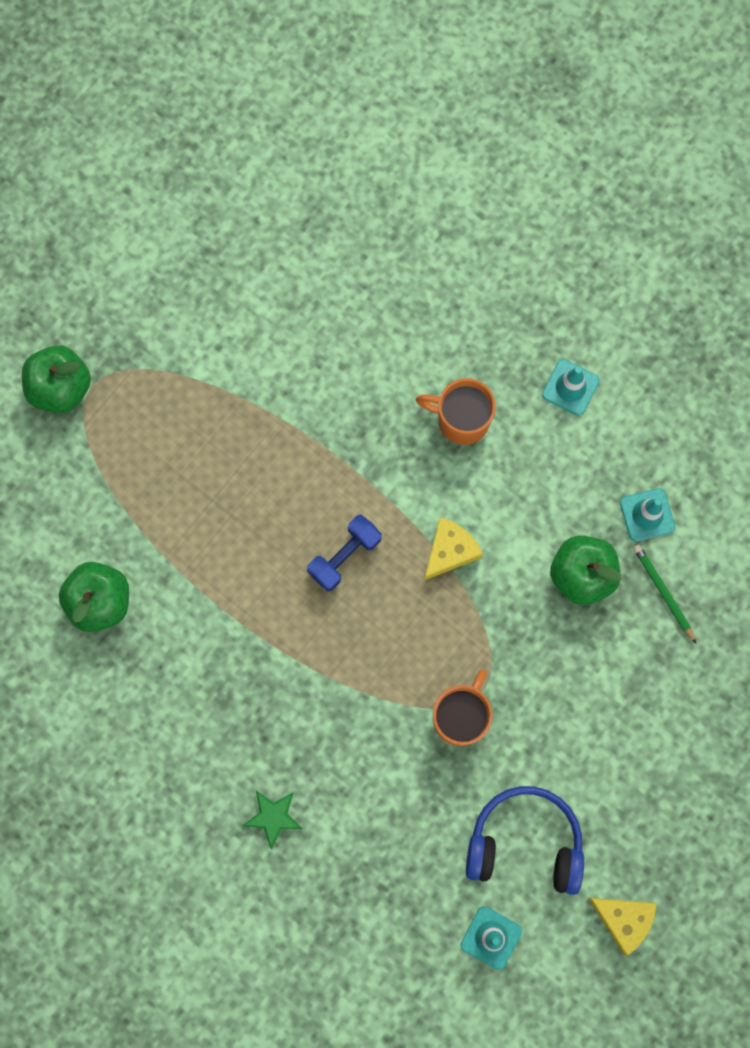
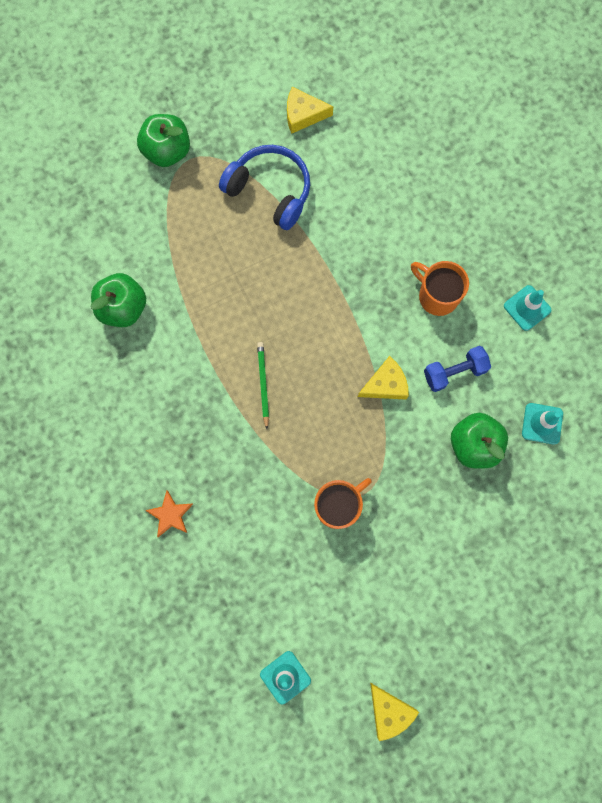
camera: 25 degrees right, 0 degrees up
(203, 271) = (303, 114): none -> yellow cheese
(273, 817) = (170, 515): green star -> orange star
(344, 556) = (308, 354): blue dumbbell -> blue dumbbell (454, 372)
(525, 842) = (342, 619): blue headphones -> blue headphones (270, 191)
(663, 592) = (528, 485): green pencil -> green pencil (263, 384)

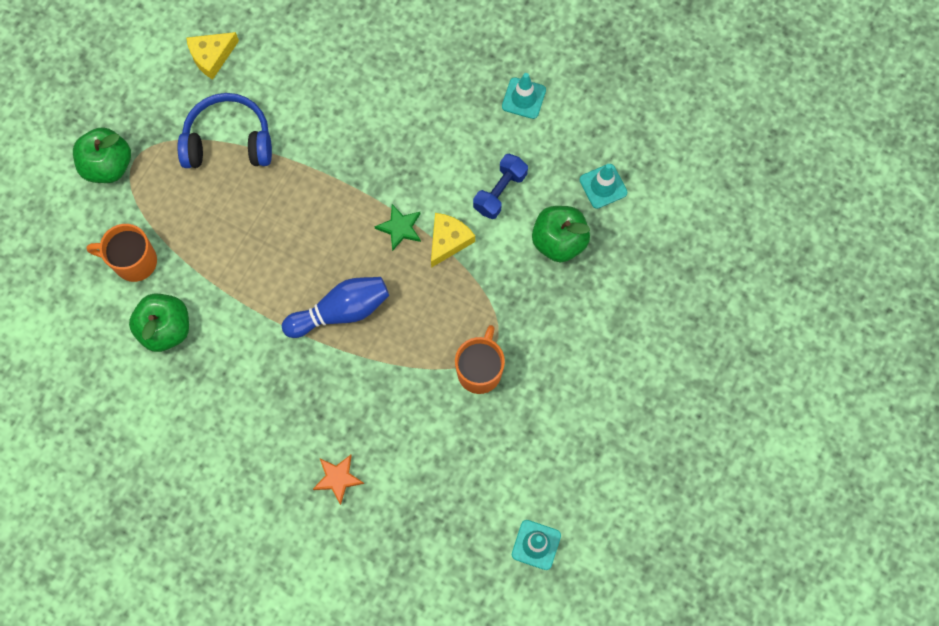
camera: 35 degrees left, 5 degrees down
(263, 384) = (341, 311): green pencil -> blue bowling pin
(354, 348) = (400, 228): none -> green star
(389, 711) = (643, 510): yellow cheese -> none
(437, 296) = (440, 137): orange mug -> orange mug (134, 261)

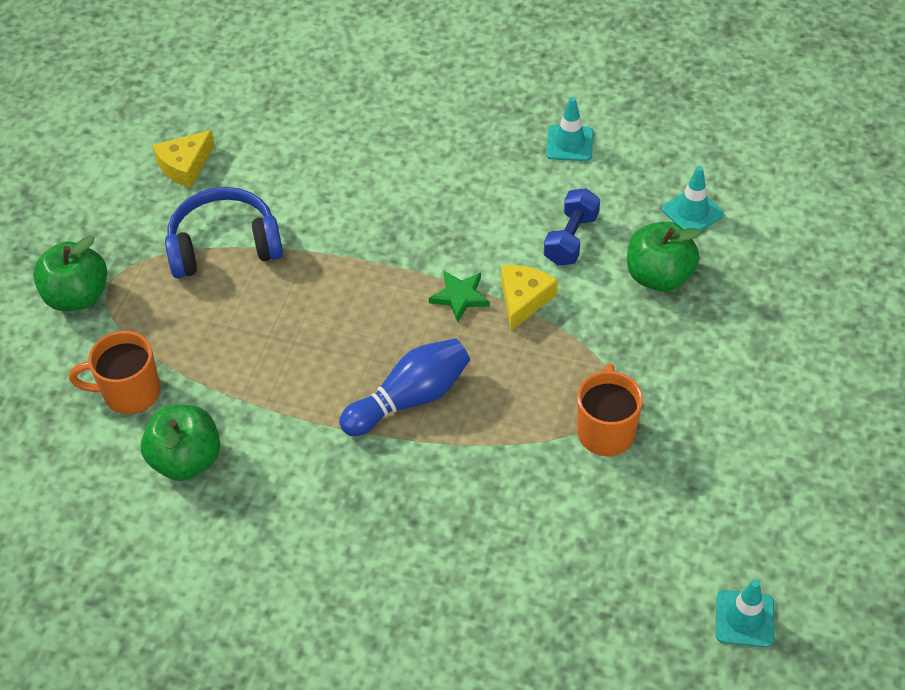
camera: 10 degrees left, 20 degrees down
(338, 478) = (457, 591): orange star -> none

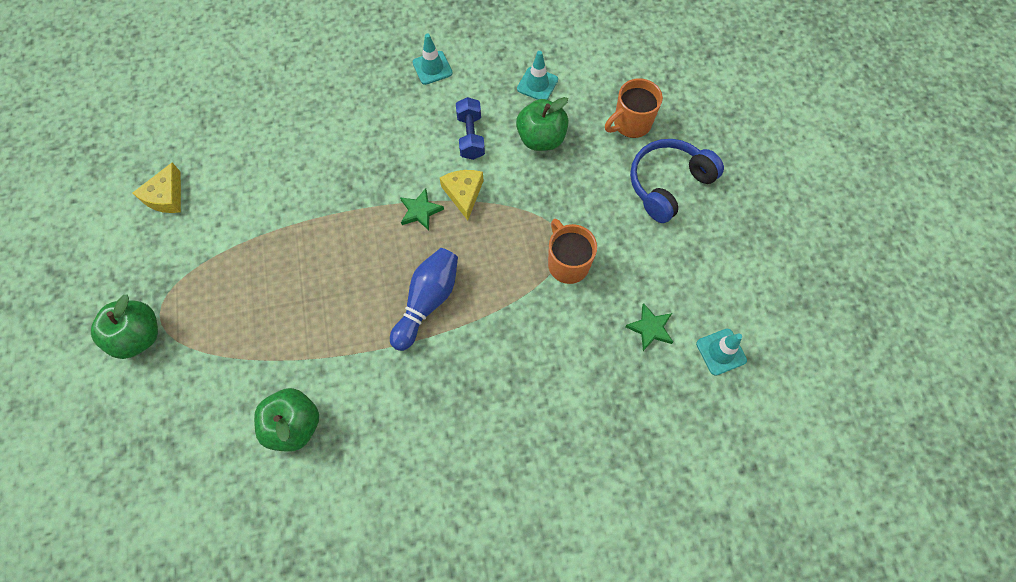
camera: 30 degrees left, 15 degrees up
(129, 393) = (222, 393): orange mug -> orange mug (630, 124)
(224, 245) = (231, 246): blue headphones -> blue headphones (668, 184)
(667, 550) = (650, 328): none -> green star

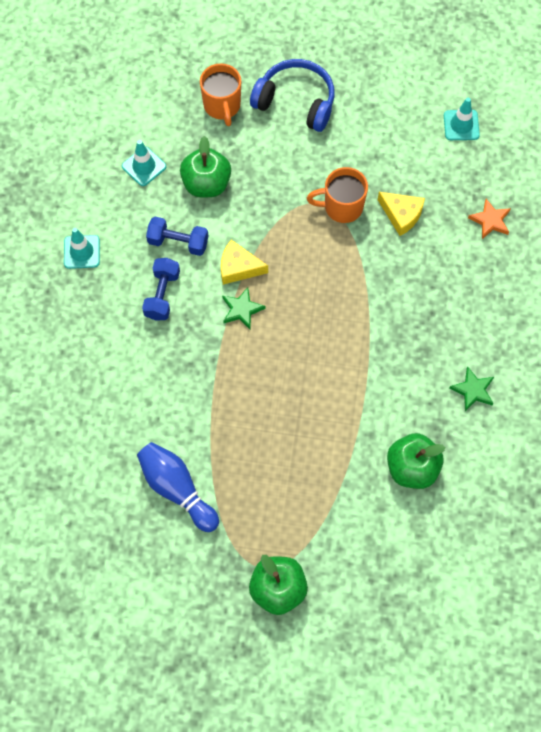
camera: 70 degrees left, 0 degrees up
(166, 196) = (129, 539): yellow cheese -> yellow cheese (401, 215)
(412, 142) = (162, 295): none -> blue dumbbell
(427, 301) = (336, 329): blue bowling pin -> blue bowling pin (177, 489)
(616, 419) = (490, 220): none -> orange star
(650, 328) = (423, 167): green star -> green star (473, 390)
(668, 184) = (296, 101): blue headphones -> blue headphones turned 135 degrees clockwise

